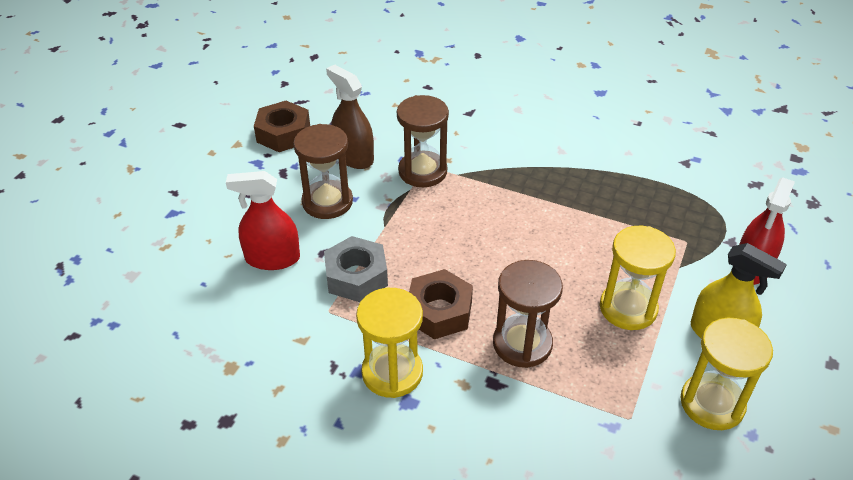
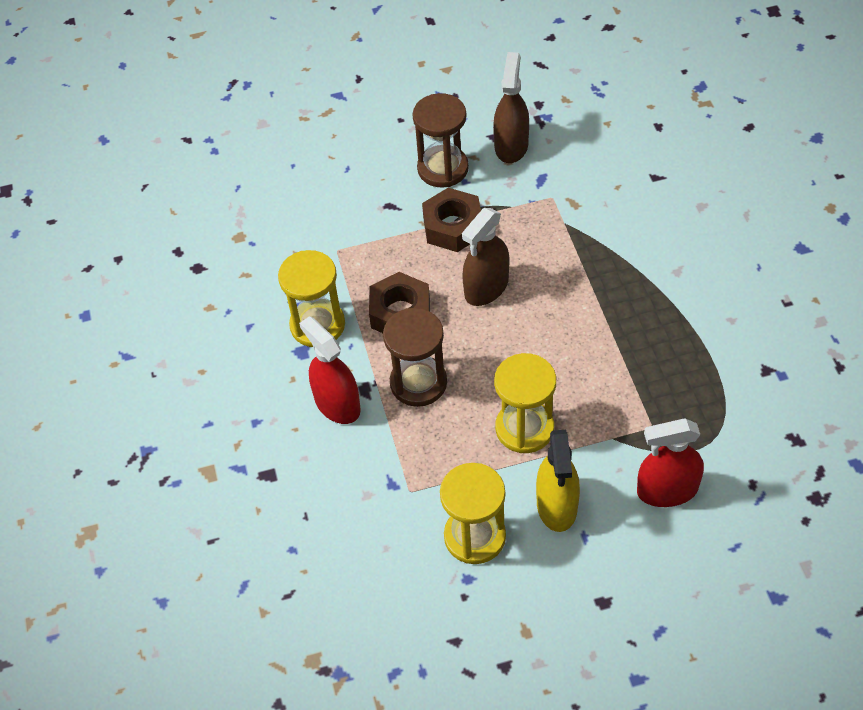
camera: 55 degrees right, 10 degrees up
(272, 258) = (353, 182): red spray bottle -> red spray bottle (337, 404)
(283, 134) = (489, 85): brown nut -> brown nut (453, 227)
(356, 276) = (385, 242): grey nut -> none
(422, 171) = (542, 199): brown hourglass -> none
(470, 248) = (486, 287): none -> brown spray bottle

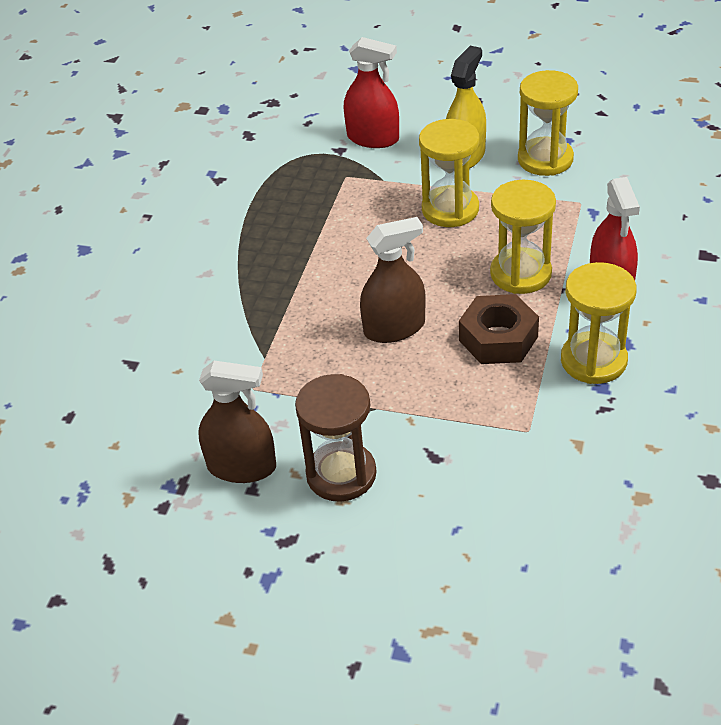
camera: 150 degrees left, 10 degrees down
(418, 383) = (520, 274): brown hourglass -> yellow hourglass
(453, 227) = (381, 401): brown nut -> none
(511, 146) = (242, 467): brown spray bottle -> brown spray bottle turned 120 degrees counterclockwise

